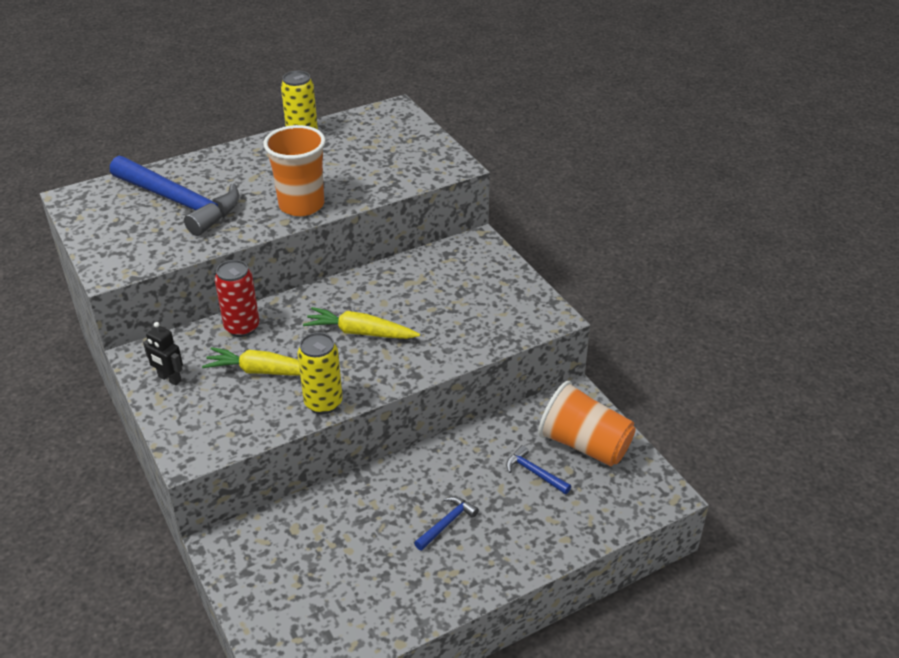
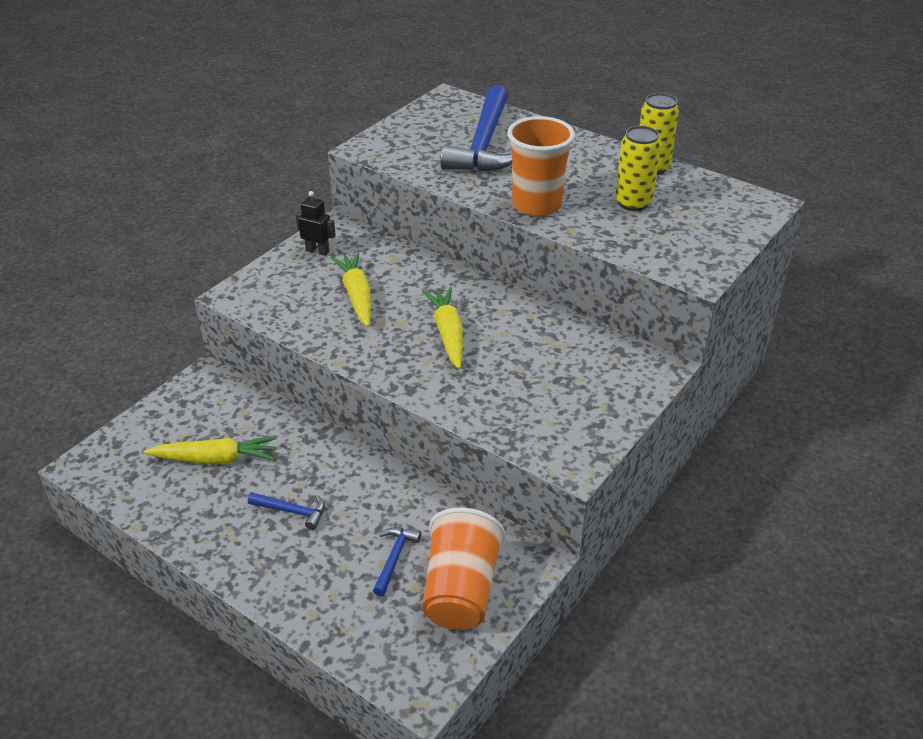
camera: 65 degrees right, 0 degrees up
(169, 379) = (317, 251): black robot -> black robot turned 105 degrees clockwise
(242, 327) = (406, 263): red can -> none
(323, 403) = (336, 344): yellow can -> yellow can (633, 203)
(346, 563) = (216, 459): none -> yellow carrot

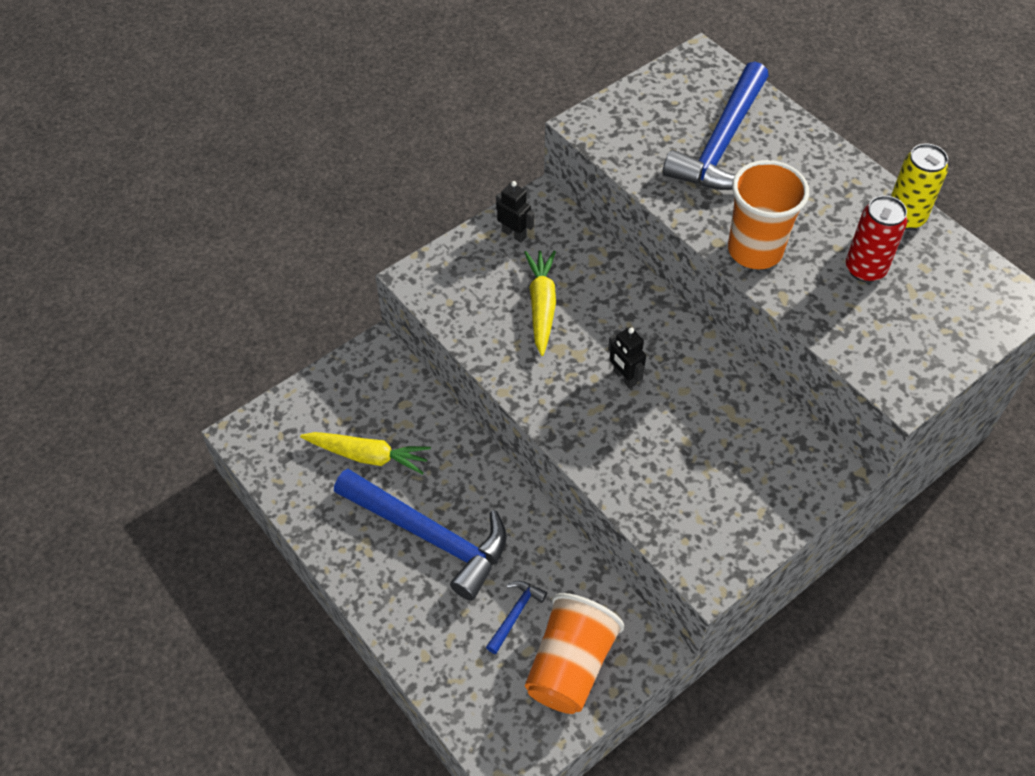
camera: 15 degrees right, 15 degrees up
(292, 511) = (429, 535): blue hammer -> blue hammer, size x2.37
(448, 333) = (624, 378): yellow carrot -> black robot
(633, 203) = (865, 269): yellow can -> red can

